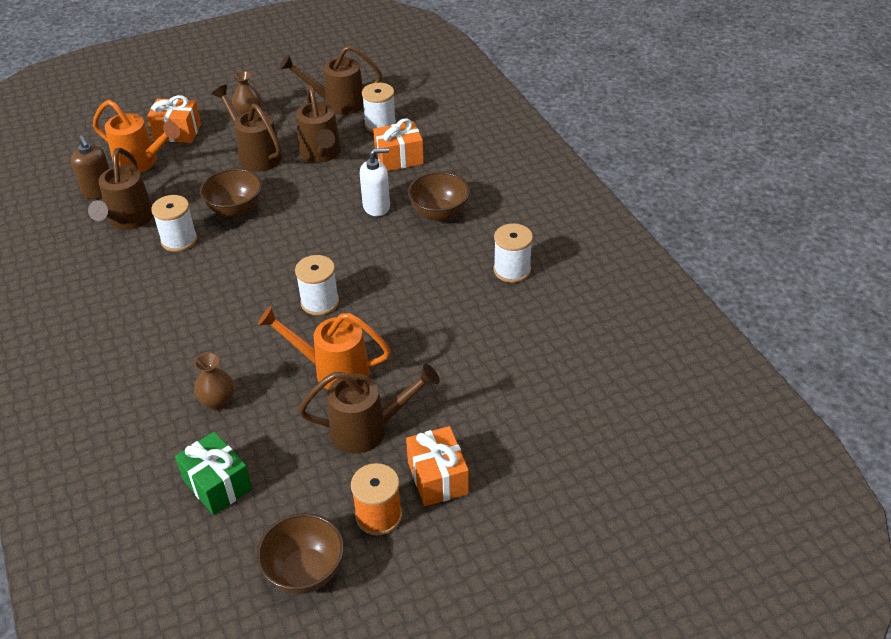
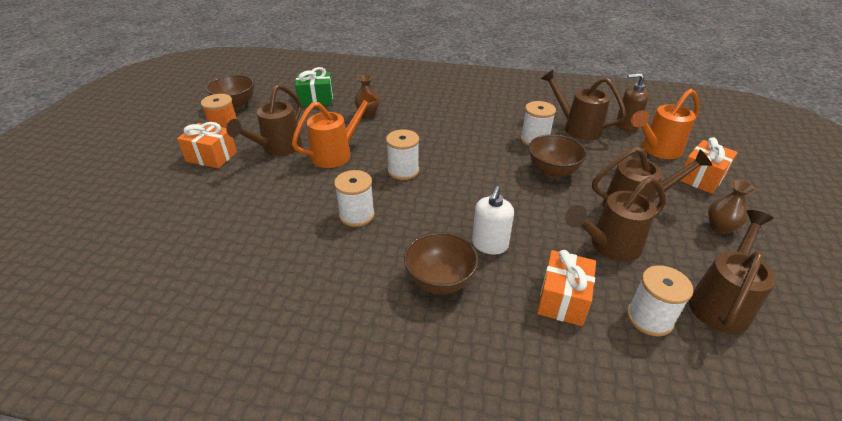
camera: 125 degrees right, 5 degrees down
(321, 154) = (609, 246): brown watering can -> brown watering can turned 45 degrees counterclockwise
(512, 270) = (312, 286): white spool -> white spool (357, 215)

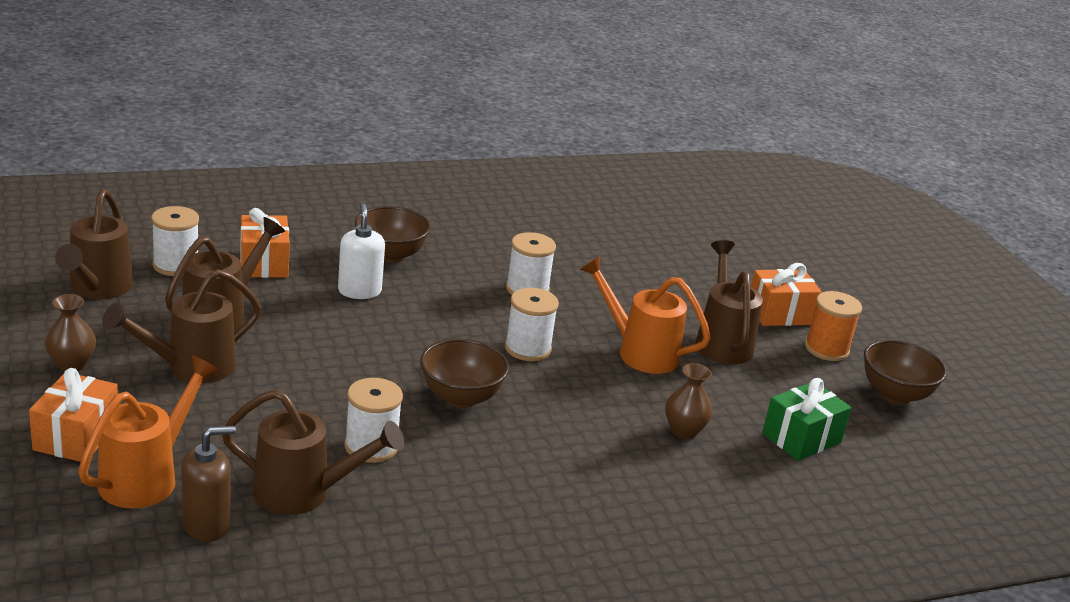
camera: 145 degrees right, 10 degrees down
(337, 153) = (639, 352): orange watering can -> orange watering can turned 105 degrees clockwise
(552, 171) = (320, 394): brown bowl -> brown bowl (460, 397)

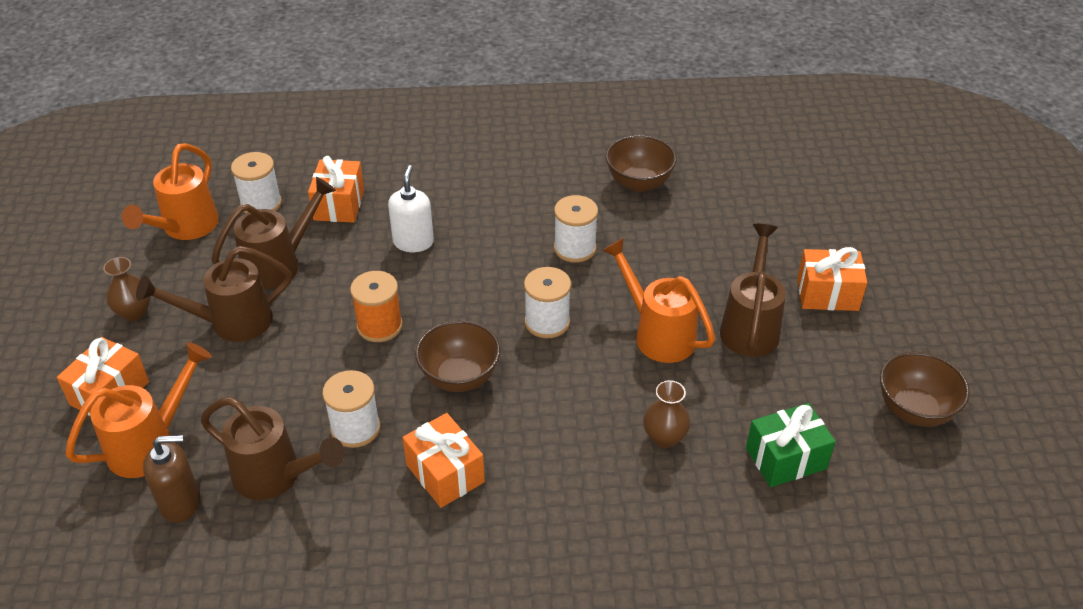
camera: 20 degrees right, 15 degrees up
(97, 289) = (185, 228): brown watering can -> orange watering can
(390, 255) = (458, 199): brown bowl -> brown bowl (639, 183)
(483, 476) = (445, 473): none -> orange gift
(826, 349) = (861, 344): orange spool -> orange spool (379, 326)

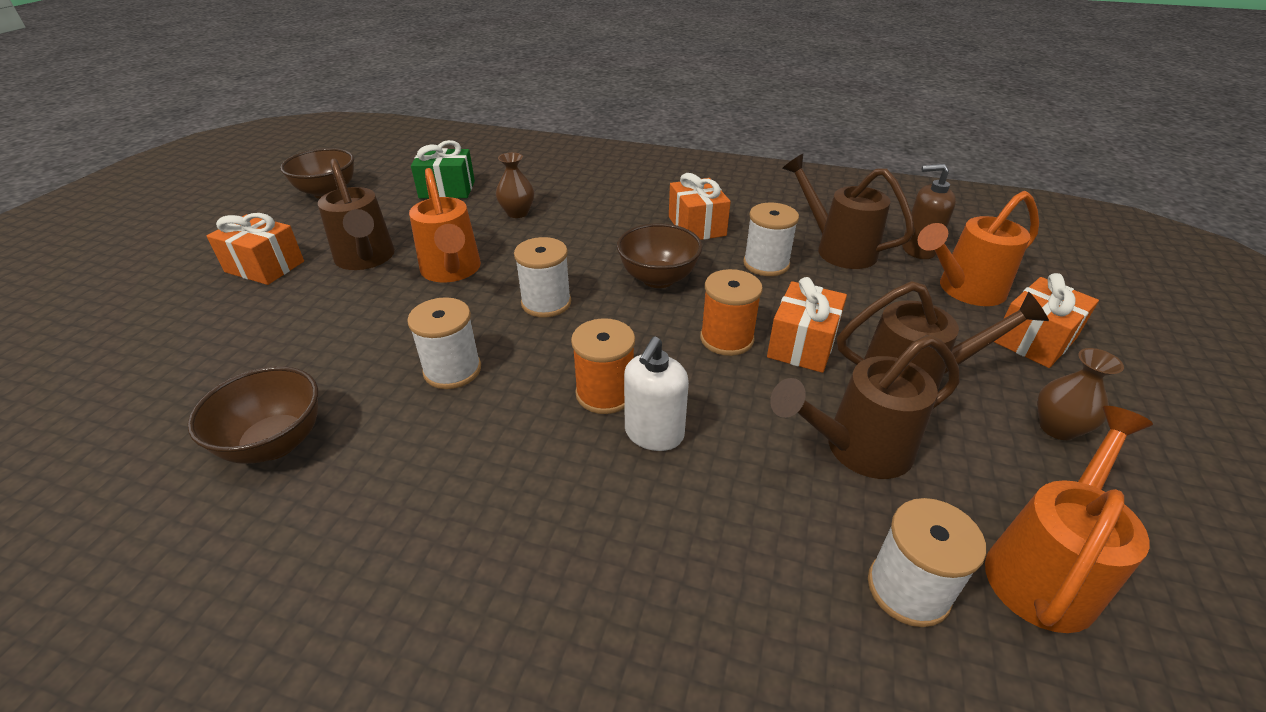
camera: 160 degrees left, 5 degrees down
(339, 204) = (758, 541): orange gift -> orange gift (802, 345)
(457, 259) = (605, 393): none -> orange spool
(750, 326) = (366, 259): brown watering can -> brown watering can turned 60 degrees counterclockwise

